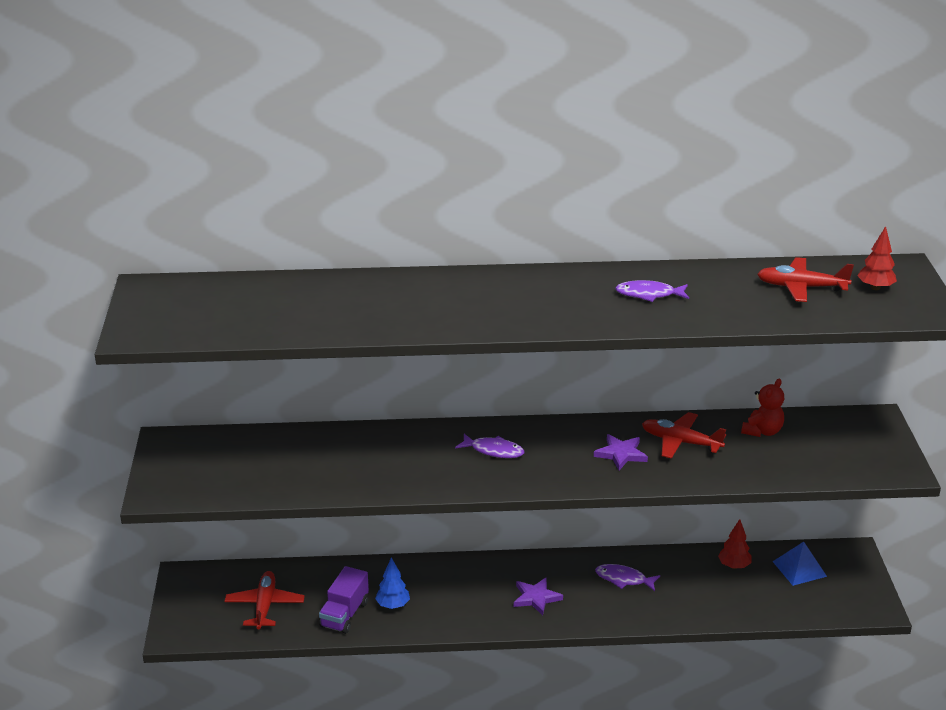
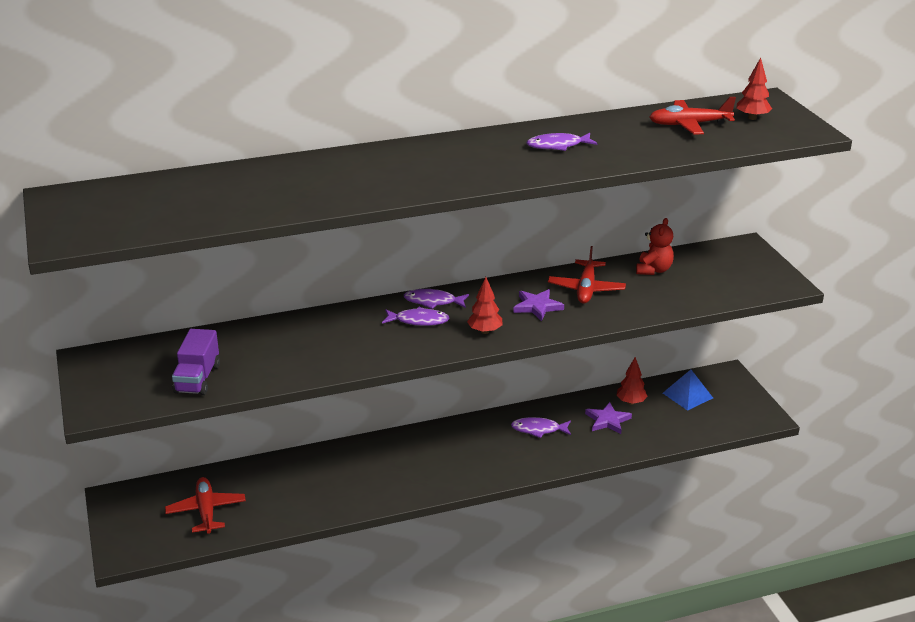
camera: 15 degrees left, 0 degrees up
(344, 614) = (288, 505): purple truck -> purple truck (197, 379)
(393, 605) = (332, 489): blue tree -> none
(516, 432) = (433, 302): none -> purple fish
(536, 598) = (465, 459): purple star -> purple star (607, 420)
(556, 473) = (485, 331): none -> red tree
(680, 442) = (586, 289): red plane -> red plane turned 90 degrees counterclockwise

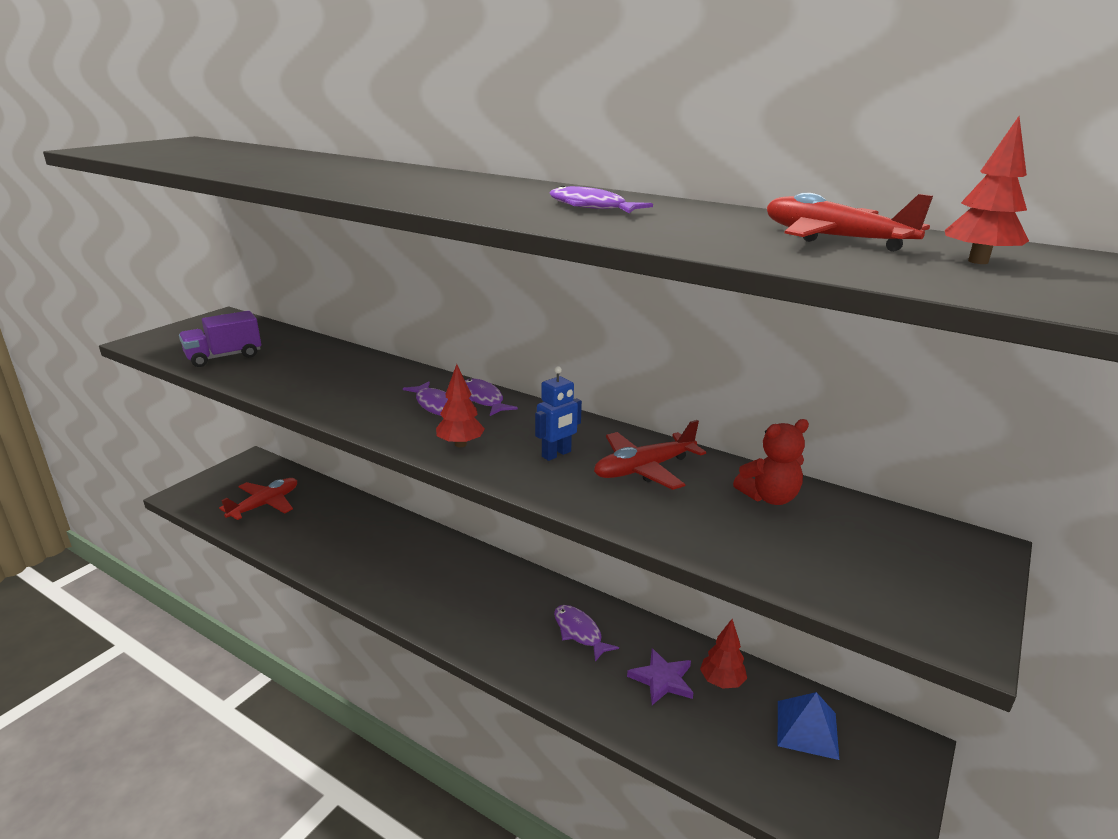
camera: 50 degrees right, 5 degrees down
(537, 307) = (556, 454): purple star -> blue robot

